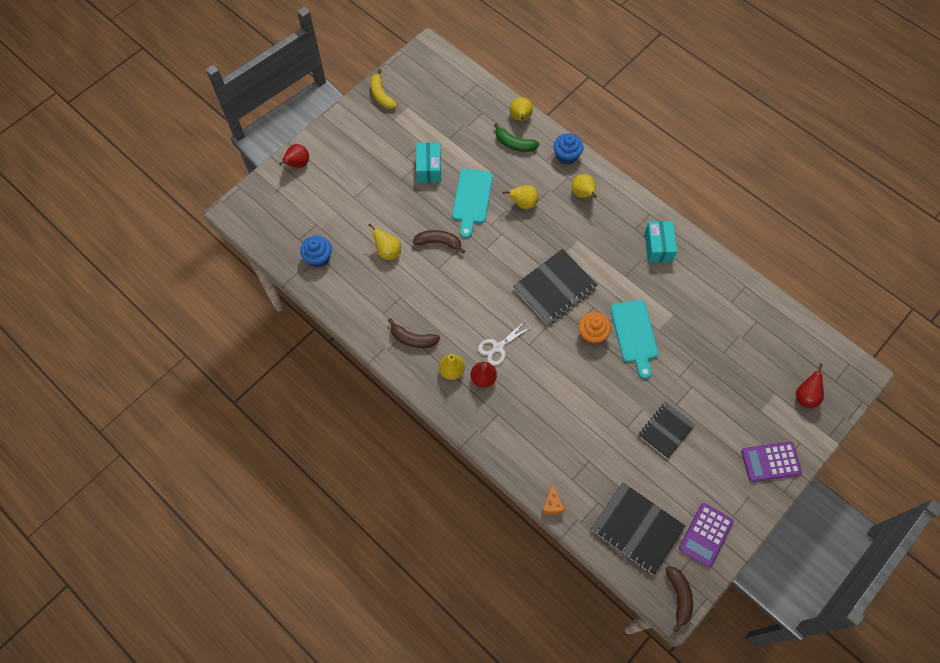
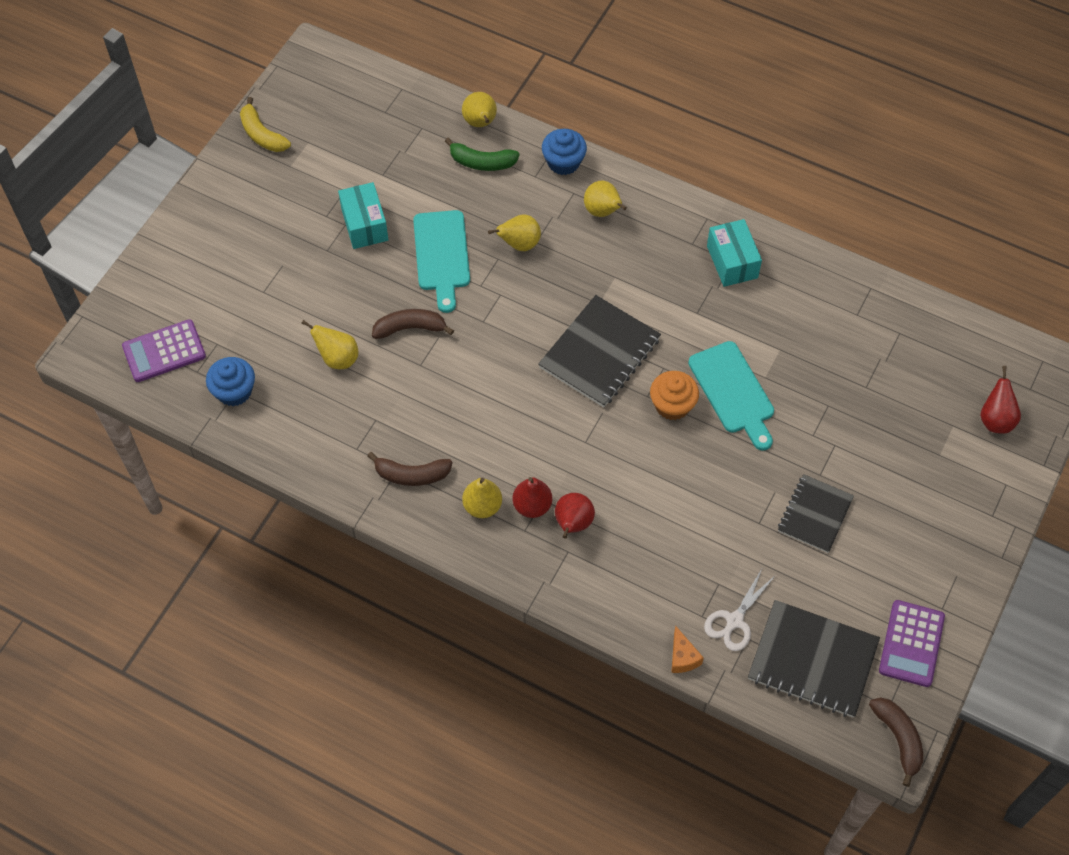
camera: 15 degrees left, 5 degrees down
(298, 164) = (162, 262): red pear -> red pear (573, 524)
(498, 347) = (541, 457): white scissors -> white scissors (734, 621)
(770, 462) = (973, 521): purple calculator -> purple calculator (164, 351)

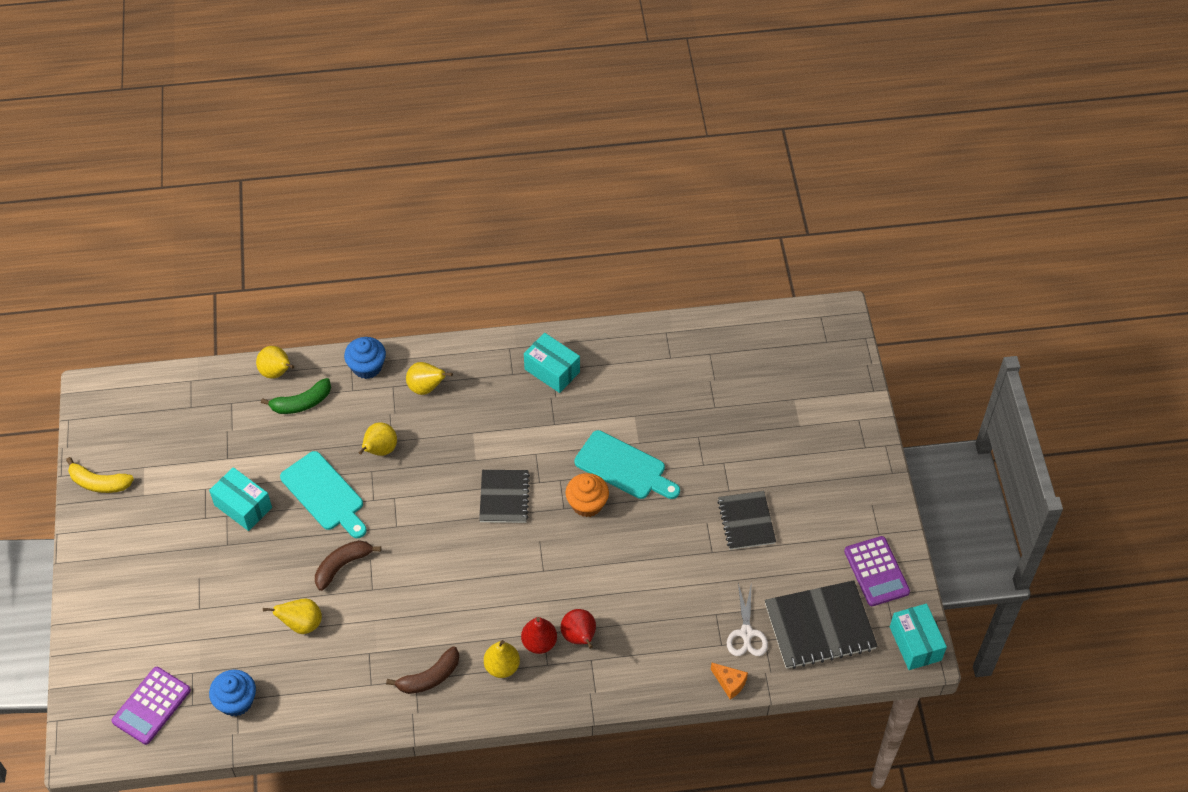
camera: 35 degrees left, 5 degrees down
(599, 353) = (504, 497): black notebook -> black notebook, size x0.65
(898, 739) = (915, 643): brown banana -> turquoise box
(995, 419) = (819, 377): red pear -> none

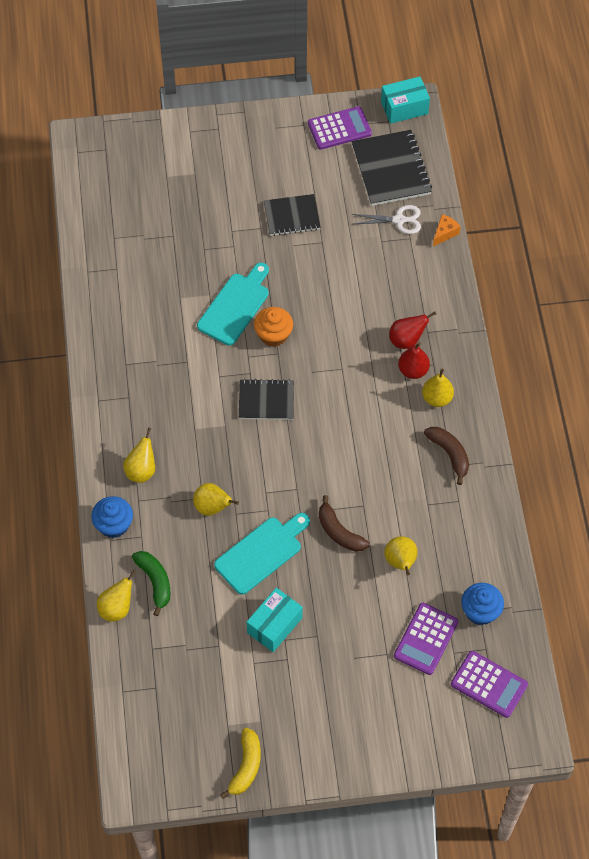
camera: 90 degrees left, 5 degrees up
(211, 646) = (426, 639): none -> purple calculator
(552, 370) = (126, 364): turquoise box -> none

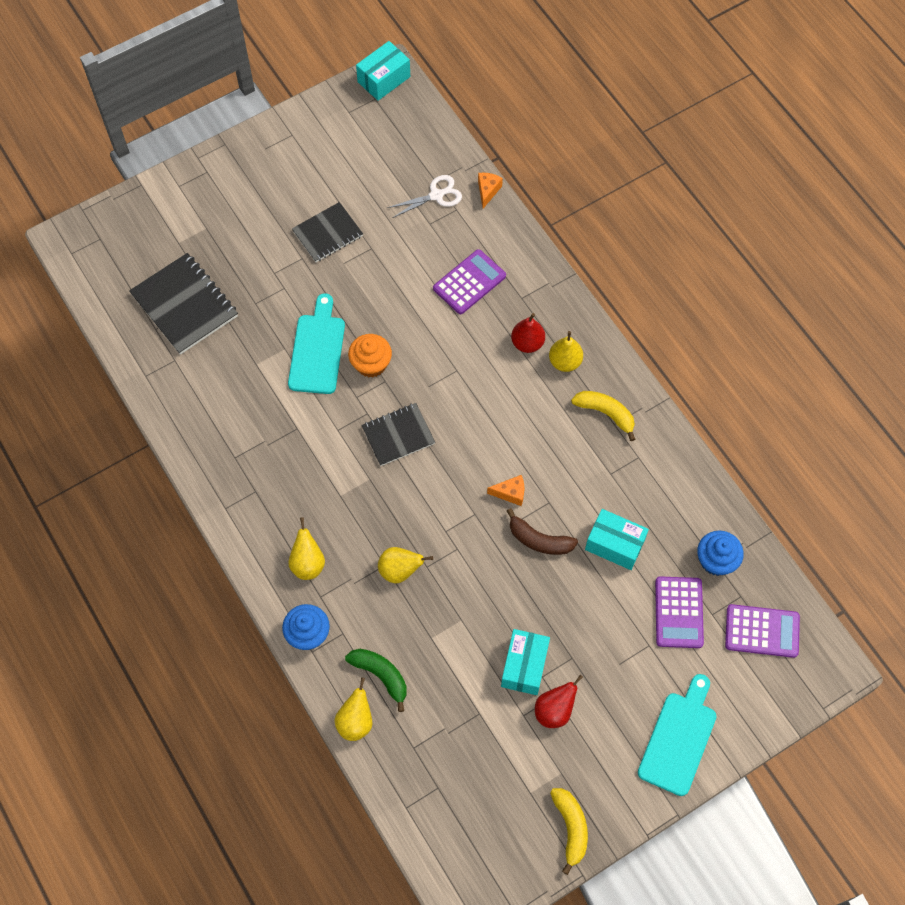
camera: 25 degrees left, 5 degrees up
(261, 553) = (473, 596): turquoise cutting board -> turquoise cutting board (679, 738)
(335, 485) = (510, 493): none -> orange cheese
(339, 128) = (330, 125): purple calculator -> purple calculator (469, 282)
(391, 170) = (402, 147): black notebook -> black notebook (184, 305)
(400, 562) = (614, 545): yellow pear -> turquoise box
(406, 340) = (505, 315): red pear -> red pear (554, 710)
(449, 454) = (606, 413): brown banana -> yellow banana

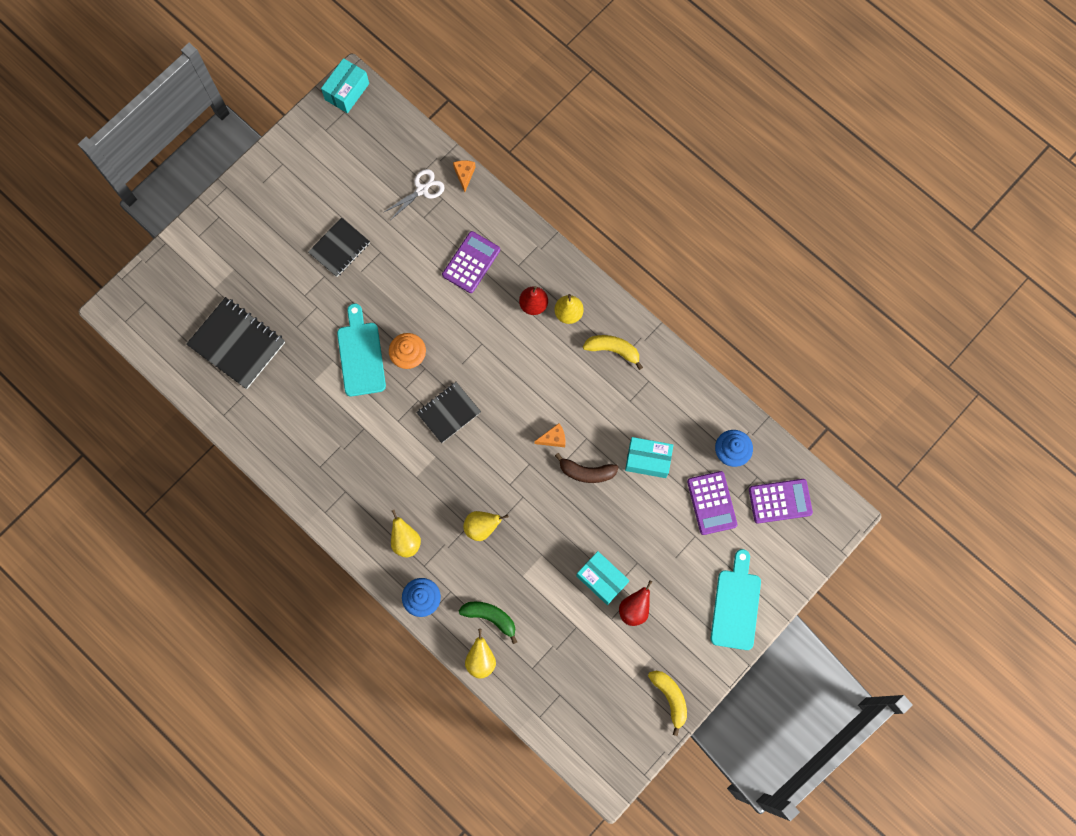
camera: 15 degrees left, 10 degrees up
(524, 666) = (602, 579): turquoise box -> turquoise box turned 45 degrees counterclockwise

